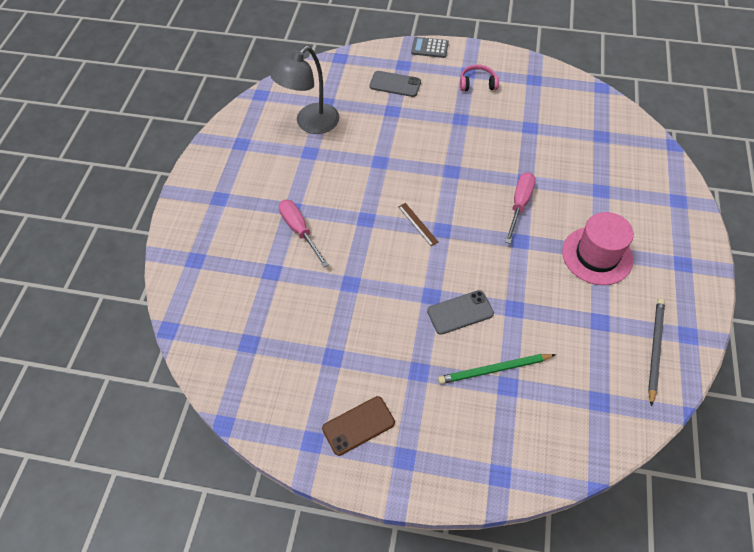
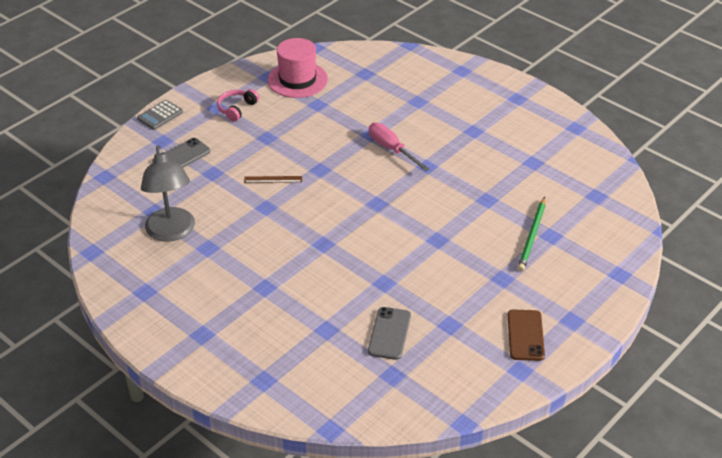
camera: 60 degrees left, 15 degrees down
(299, 231) = (296, 292): pink screwdriver -> none
(418, 224) = (358, 215): brown ruler -> brown ruler (273, 179)
(460, 312) = (466, 230): grey phone -> grey phone (389, 333)
(597, 255) = (475, 134): pink hat -> pink hat (297, 80)
(654, 350) = (576, 149): grey pencil -> none

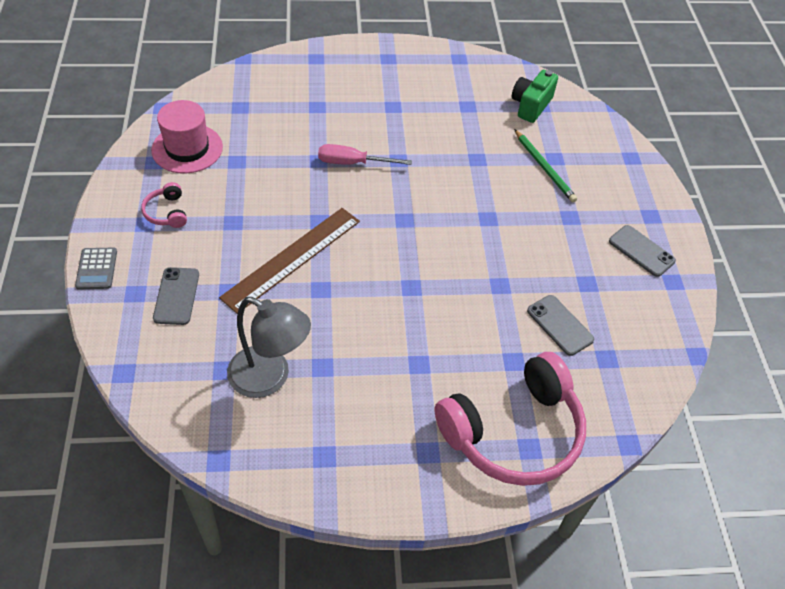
camera: 50 degrees left, 10 degrees up
(267, 364) = (513, 432): none -> pink headphones
(273, 179) = (292, 258): brown ruler -> brown ruler, size x2.49
(525, 335) = (641, 251): brown phone -> grey phone
(587, 191) = (531, 106): none -> green camera

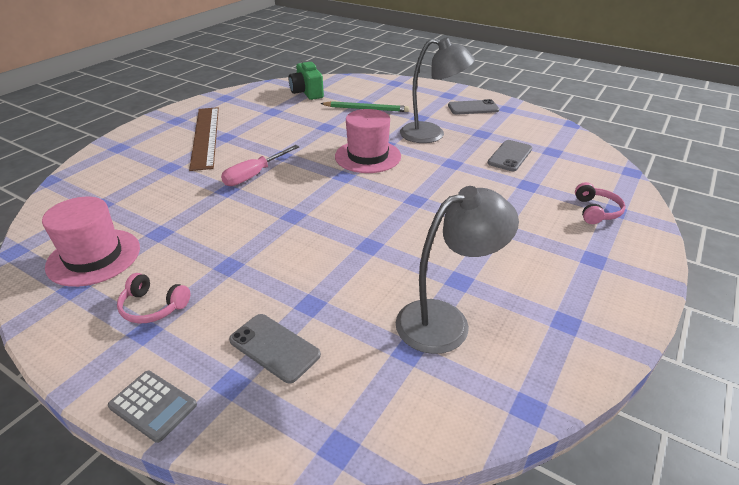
camera: 50 degrees left, 15 degrees down
(292, 258) = (316, 247): brown ruler -> brown ruler (205, 136)
(452, 218) = (368, 156): none -> pink hat
(513, 432) = (596, 211): pink headphones -> pink headphones, size x0.41
(543, 244) = (431, 134): none -> grey lamp
(560, 325) = (510, 156): grey phone -> grey phone turned 60 degrees counterclockwise

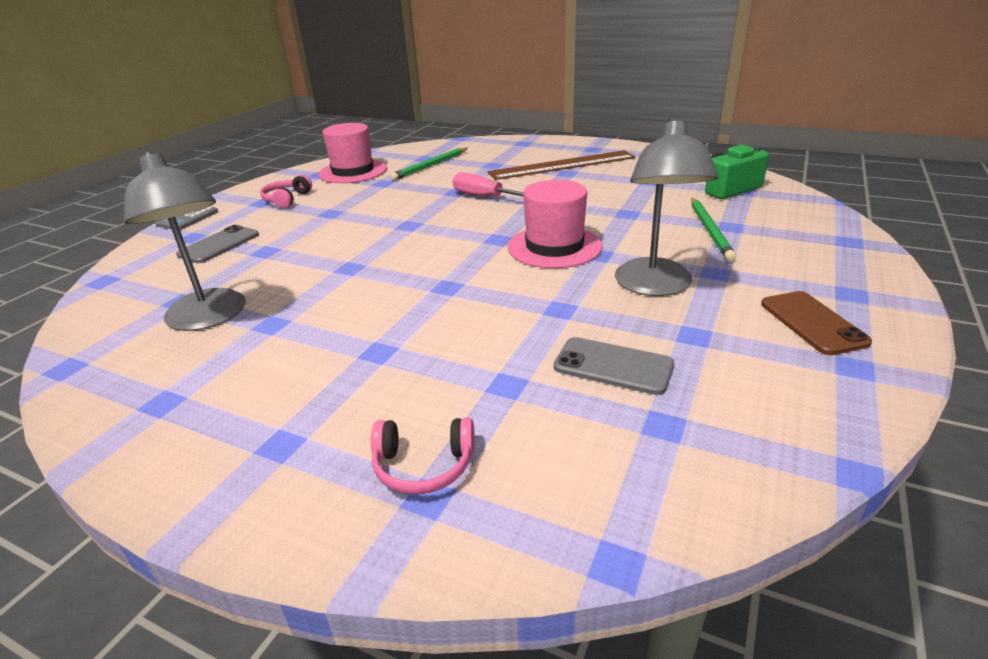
camera: 85 degrees right, 5 degrees down
(133, 201) = (430, 166): none -> green pencil
(473, 108) = (812, 323): grey phone -> brown phone

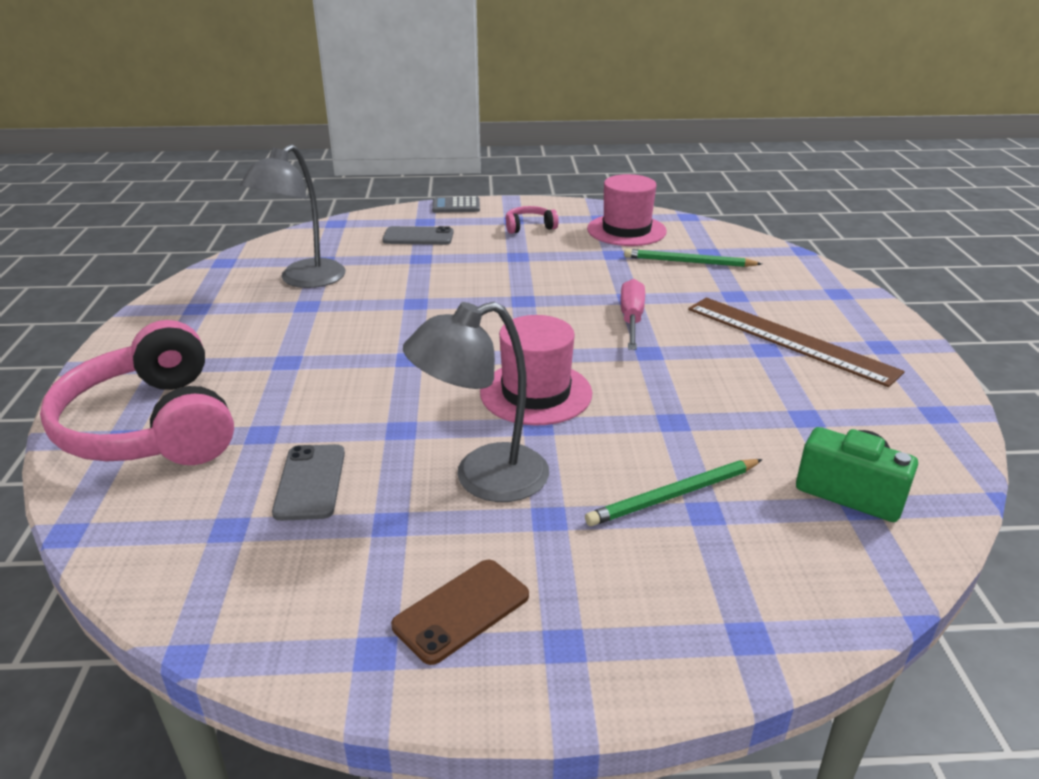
camera: 60 degrees right, 0 degrees up
(423, 465) = (152, 426): pink headphones -> pink headphones, size x2.42

